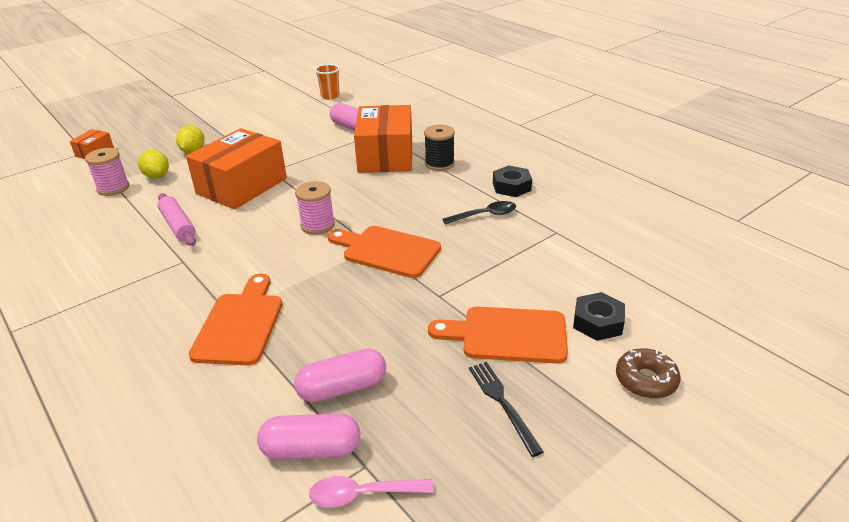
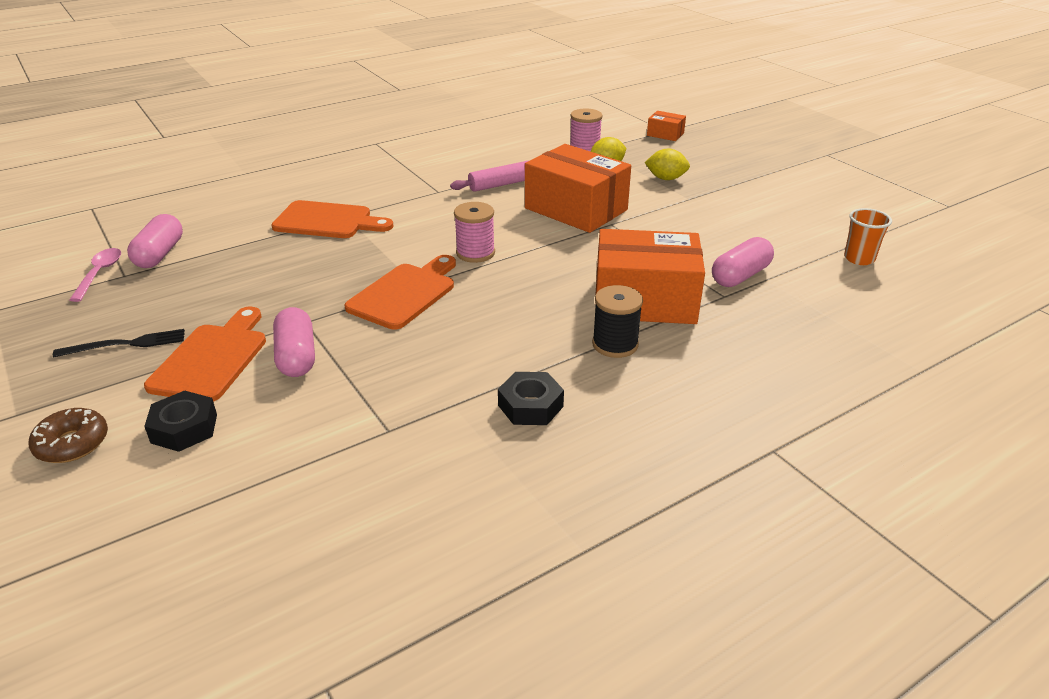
camera: 95 degrees right, 0 degrees up
(342, 388) = (213, 266): pink capsule -> pink capsule (296, 356)
(485, 215) = (456, 370): black spoon -> none

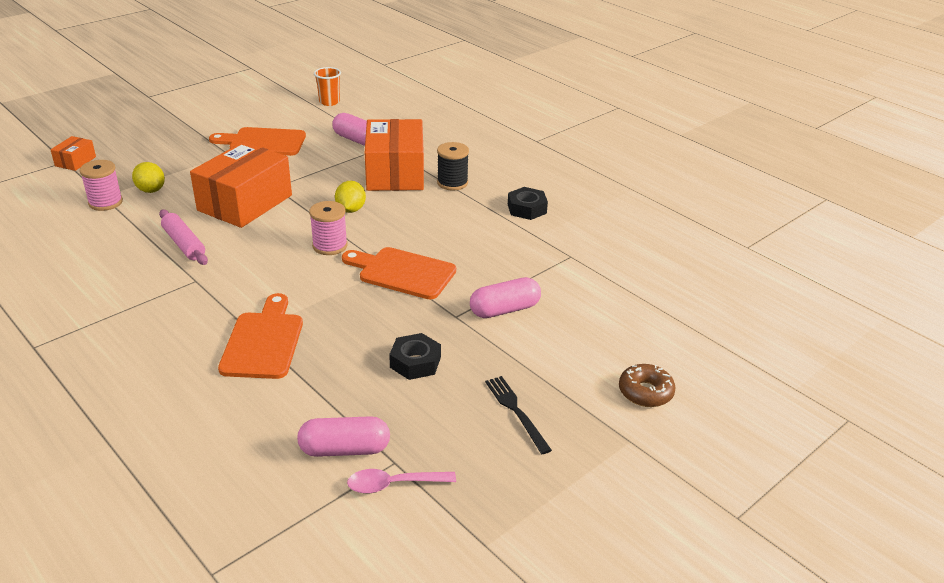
camera: 100 degrees left, 0 degrees up
(184, 428) = (605, 342): black nut -> black nut (415, 362)
(212, 359) = (521, 353): orange cutting board -> orange cutting board (263, 142)
(666, 179) = (185, 162): yellow lemon -> yellow lemon (351, 209)

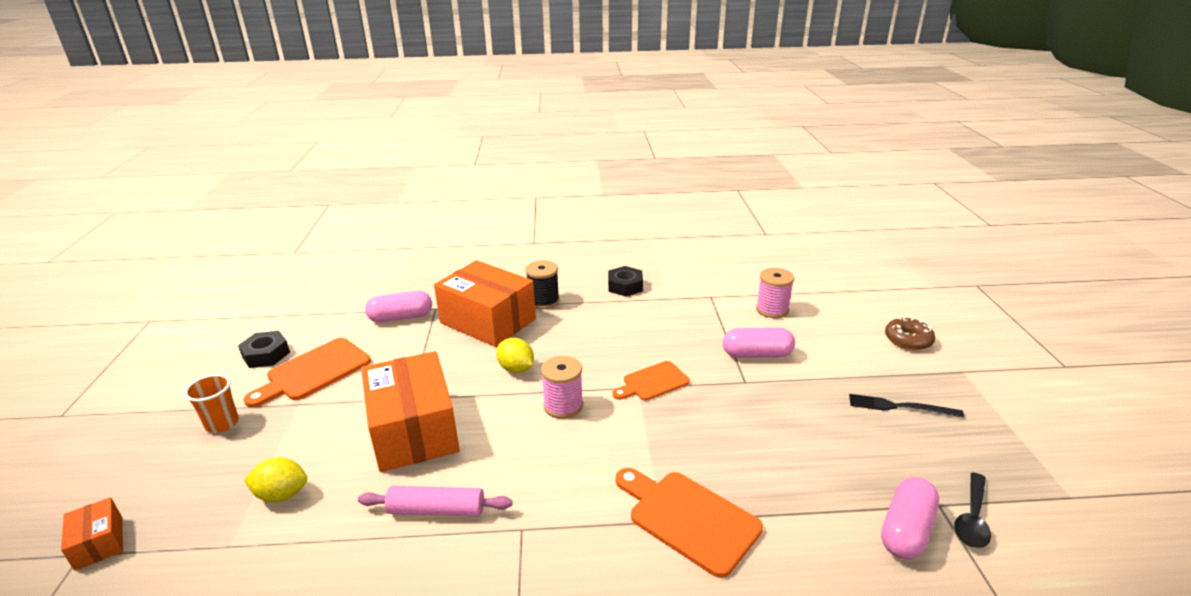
camera: 50 degrees left, 5 degrees down
(105, 202) = (249, 549): pink spool -> pink spool (772, 310)
(329, 102) = (307, 304): orange cup -> orange cup (222, 424)
(394, 484) = (972, 518): pink spoon -> black spoon
(402, 272) = (653, 382): orange cutting board -> orange cutting board, size x0.65
(415, 362) = (797, 431): black nut -> black nut (266, 355)
(505, 310) = (757, 354): pink capsule -> pink capsule turned 75 degrees clockwise

